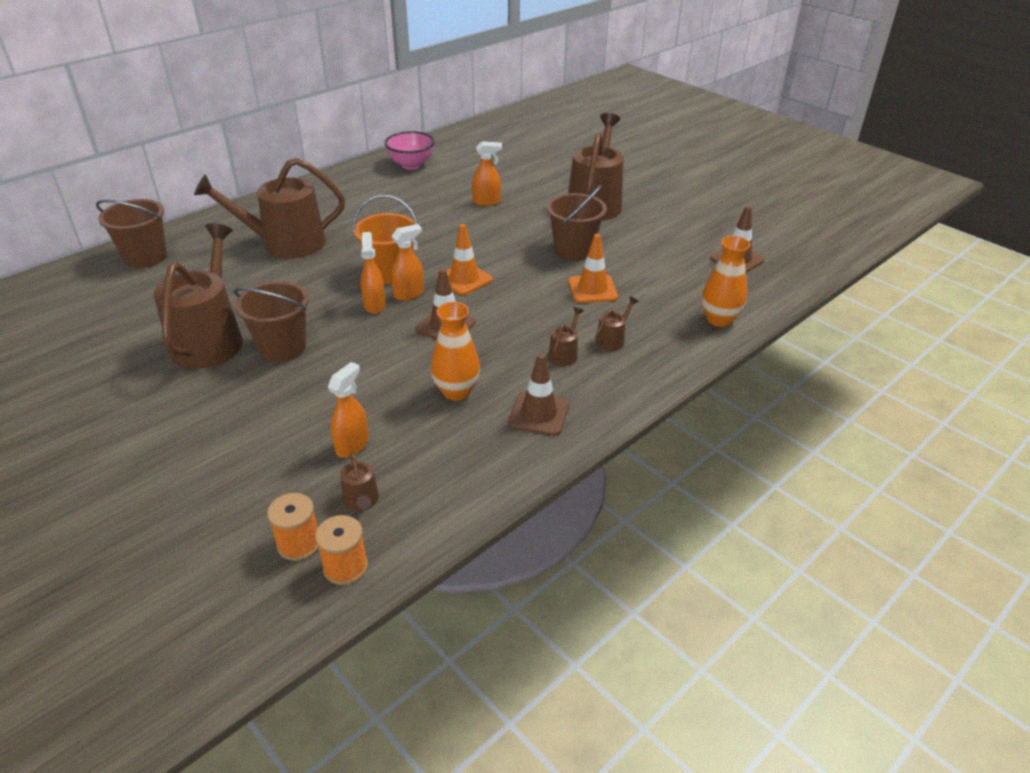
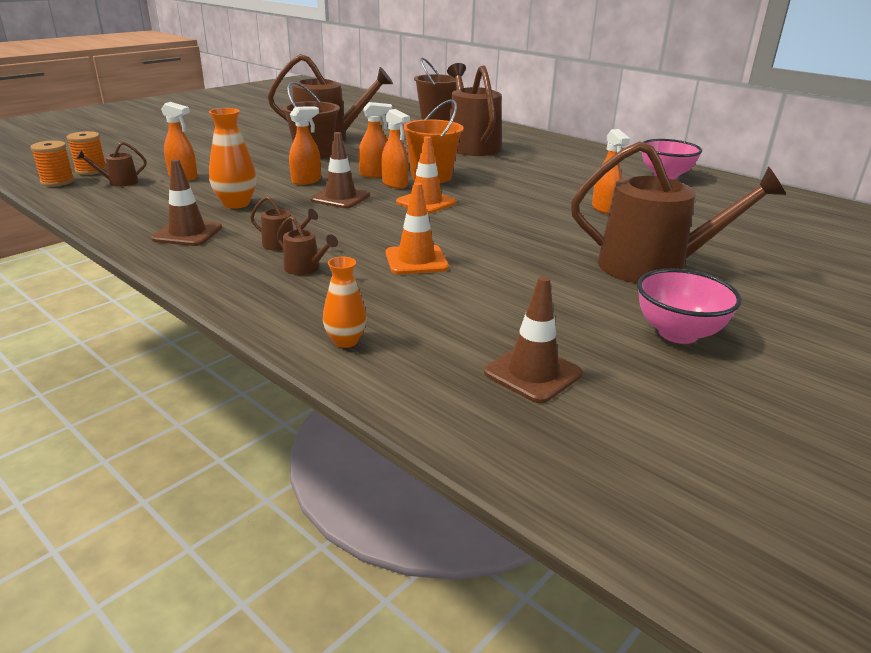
camera: 85 degrees right, 10 degrees down
(387, 349) = (306, 181): none -> orange spray bottle
(573, 250) = (508, 252): brown bucket -> none
(682, 212) = (678, 333): none -> pink bowl
(719, 319) = (345, 341): orange vase -> orange vase, size x0.64

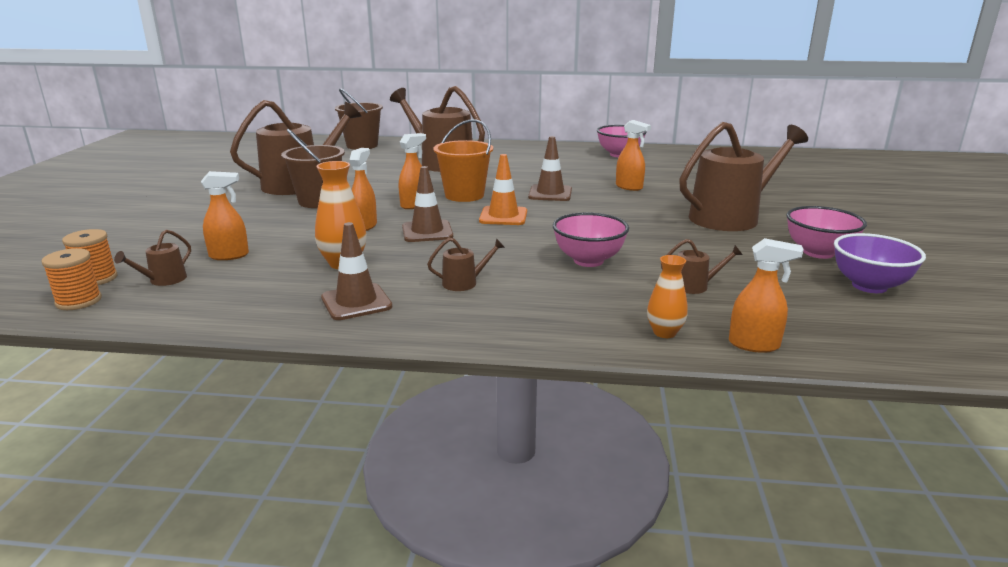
camera: 35 degrees left, 5 degrees down
(305, 268) = (523, 294): brown watering can -> brown watering can (694, 286)
(395, 184) = (448, 209): orange spray bottle -> orange spray bottle (754, 345)
(416, 260) = (588, 261): orange traffic cone -> pink bowl
(532, 373) = (802, 305): brown traffic cone -> brown traffic cone (550, 193)
(660, 387) = (869, 286): none -> purple bowl

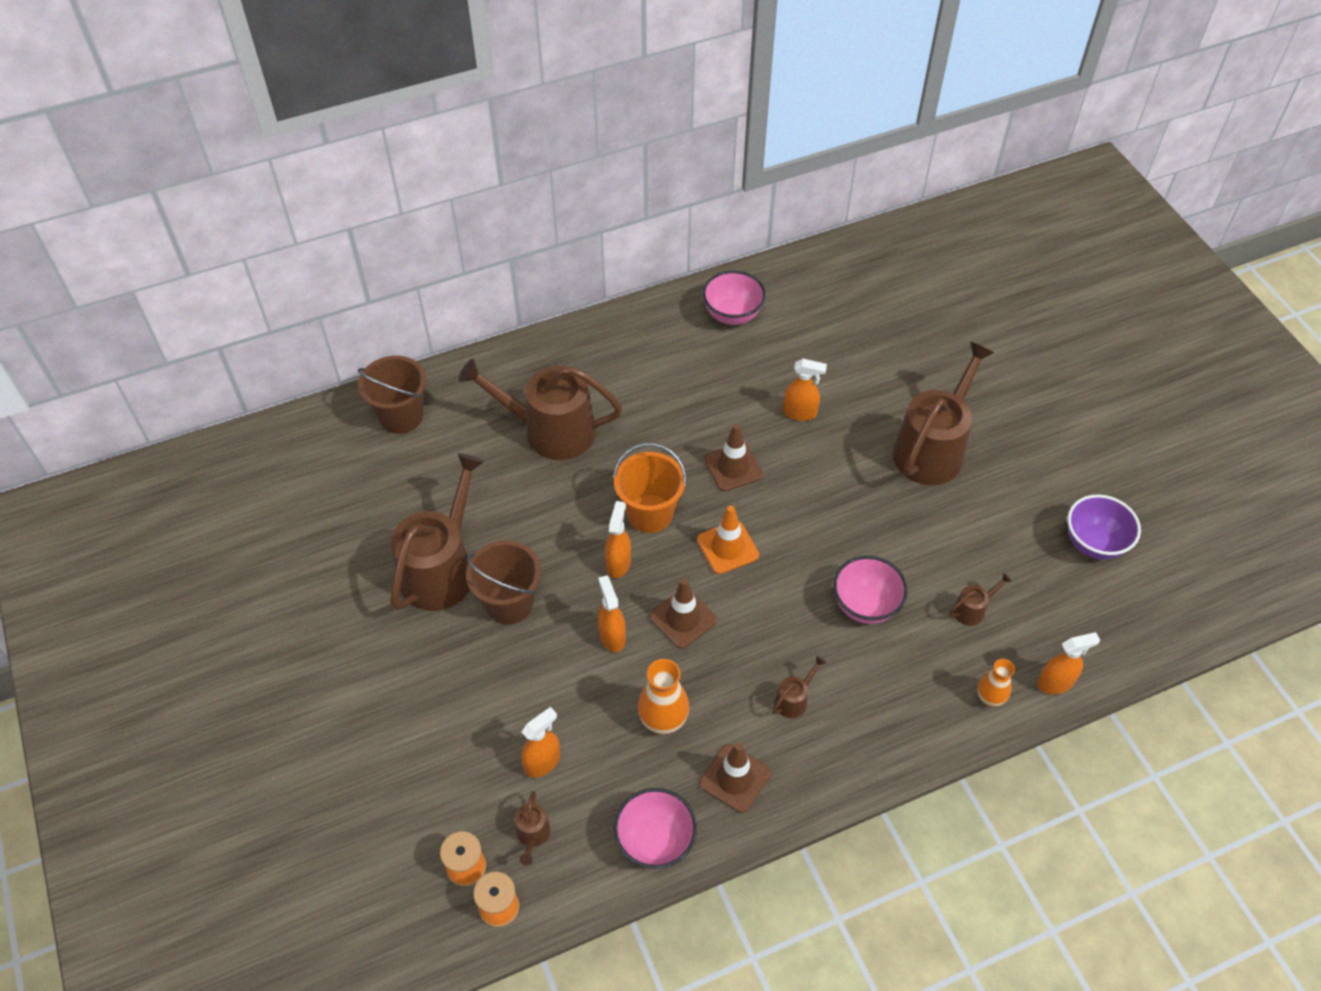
camera: 30 degrees left, 30 degrees up
(818, 253) = (1035, 495): pink bowl -> pink bowl (655, 842)

